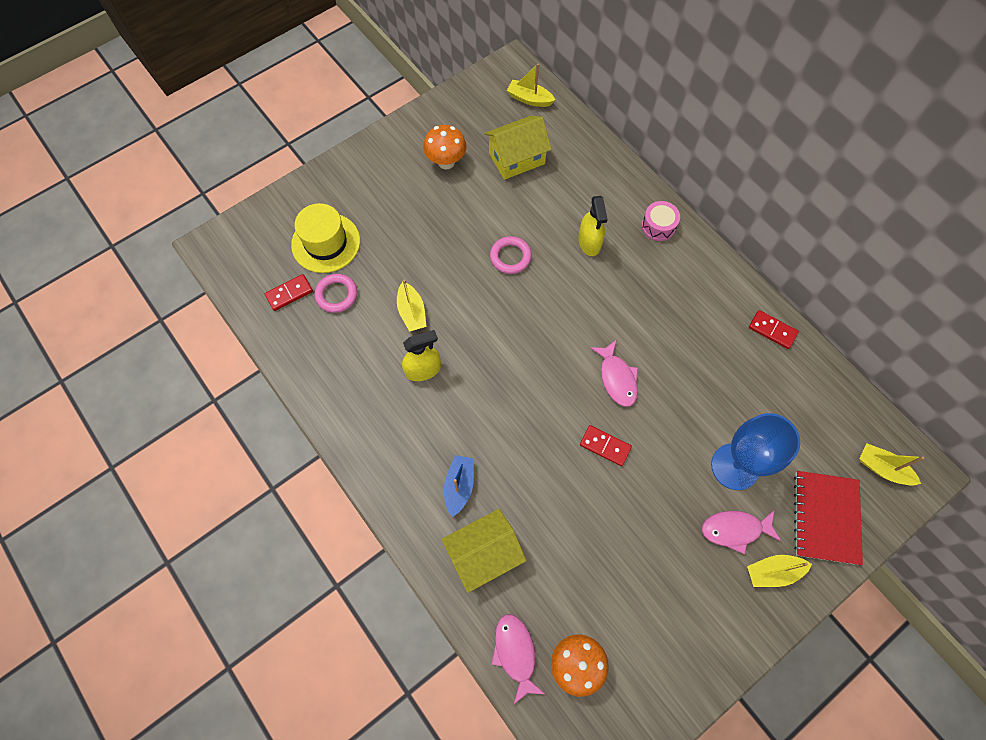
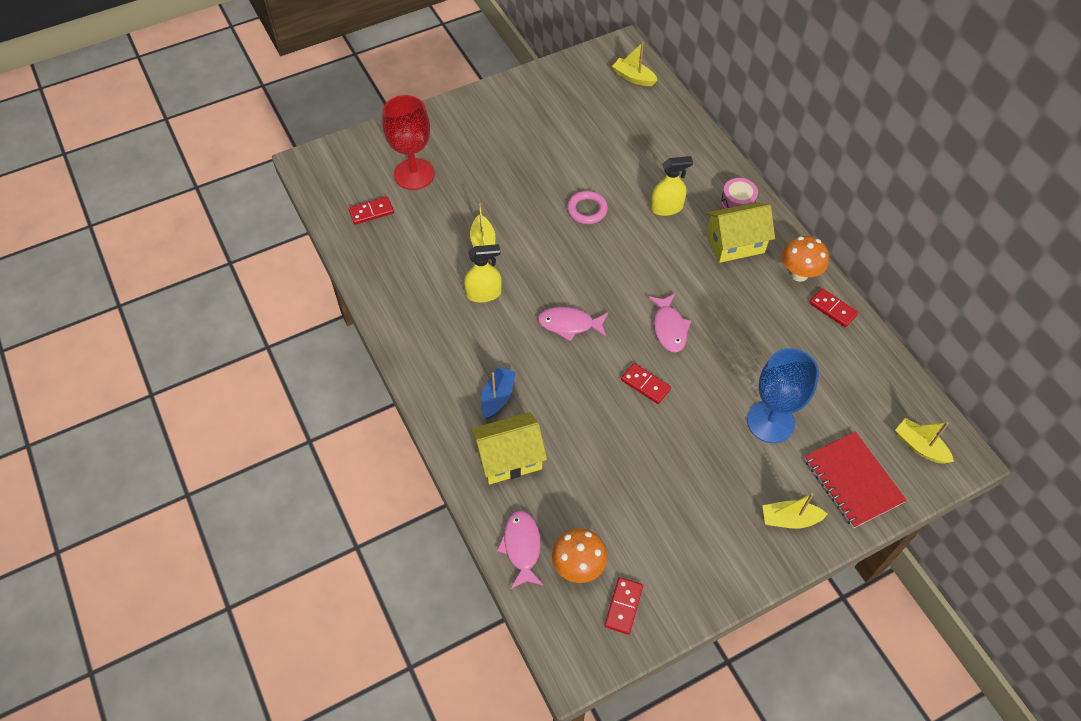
camera: 10 degrees right, 10 degrees down
(326, 243) = (414, 174): yellow hat -> red goblet
(336, 295) = (415, 219): pink ring -> none
(446, 162) = (542, 121): orange mushroom -> orange mushroom (799, 274)
(517, 158) = (610, 127): yellow house -> yellow house (735, 243)
(589, 242) = (666, 208): yellow spray bottle -> yellow spray bottle turned 105 degrees counterclockwise
(629, 700) = (623, 606): none -> red domino
(735, 529) = (759, 476): pink fish -> pink fish (569, 324)
(826, 518) = (853, 480): red notebook -> red notebook turned 45 degrees counterclockwise

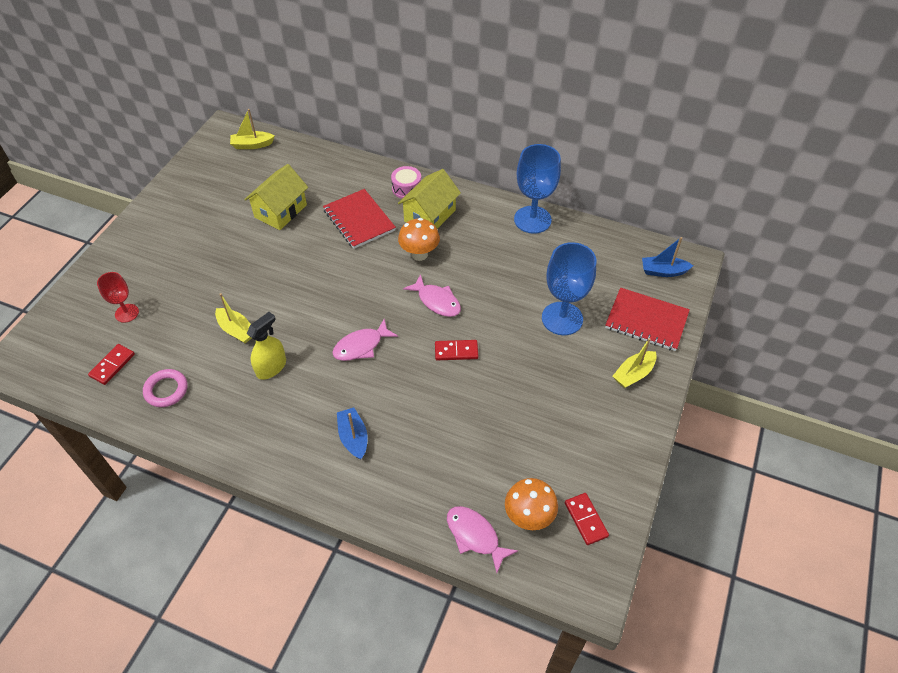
camera: 40 degrees left, 5 degrees down
(414, 174) = (127, 313): red goblet -> red goblet, size x0.56
(509, 458) = (404, 476): yellow house -> yellow house (280, 211)
(587, 210) = (300, 256): pink ring -> pink ring (166, 390)
(666, 208) = (359, 220): yellow spray bottle -> red notebook
(799, 274) = (490, 210): orange mushroom -> orange mushroom (419, 254)
(832, 309) = (532, 220): red domino -> blue goblet
(919, 446) = (663, 271): yellow boat -> blue boat

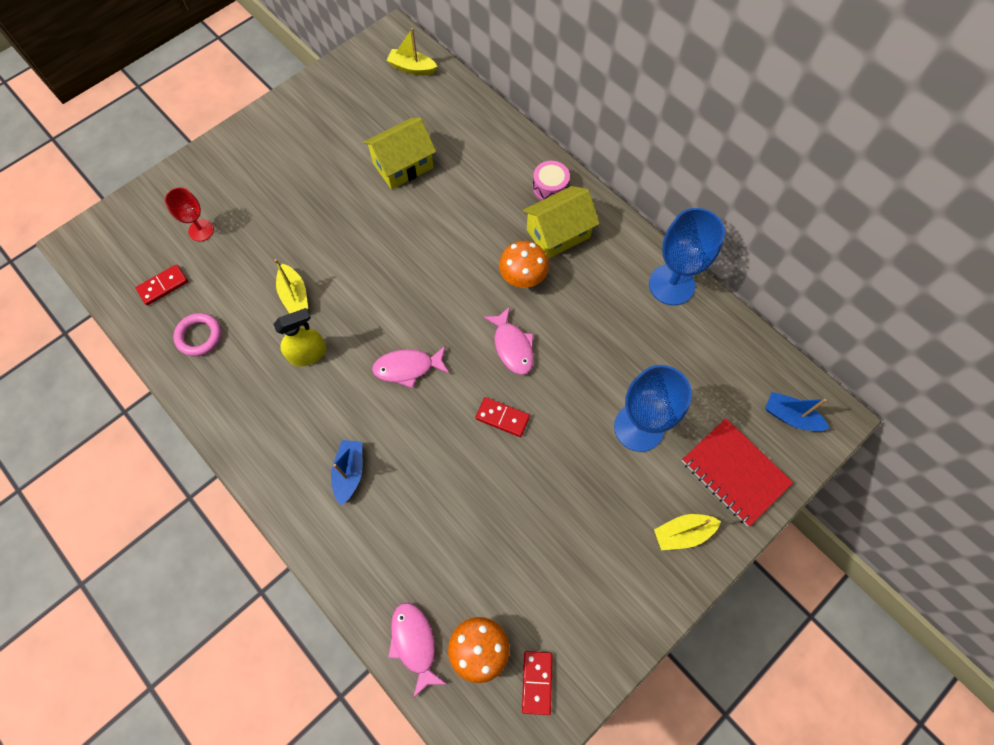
camera: 25 degrees right, 15 degrees up
(359, 220) = (479, 209): red notebook -> none

